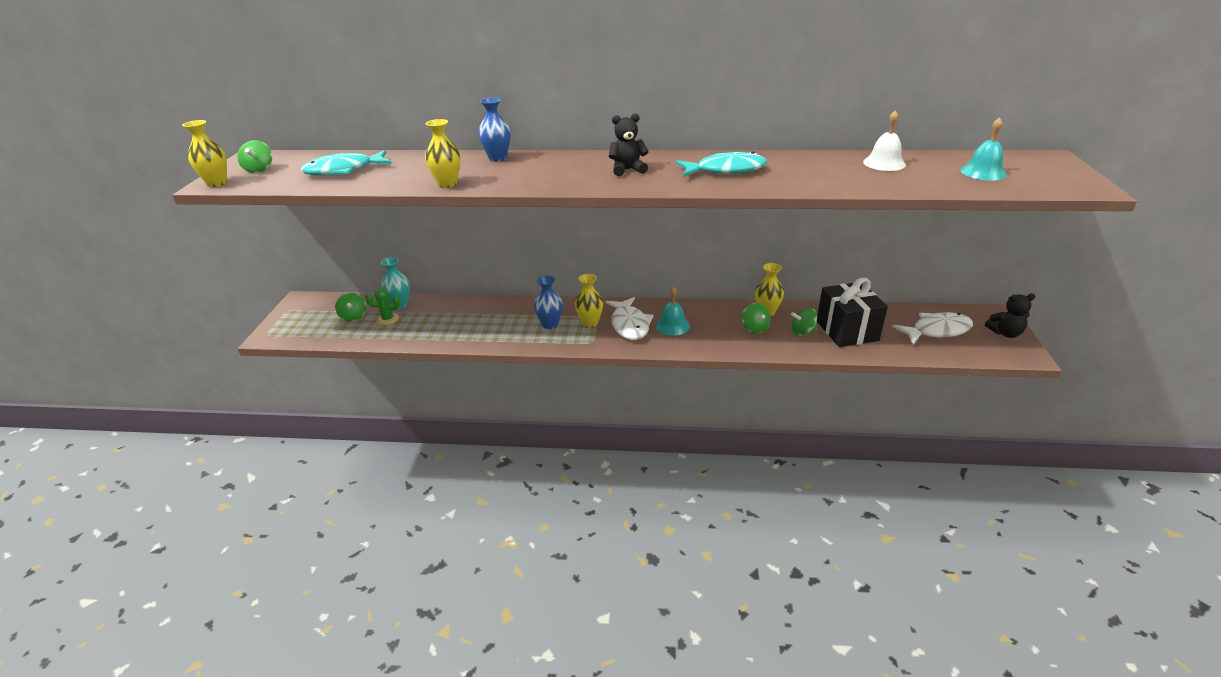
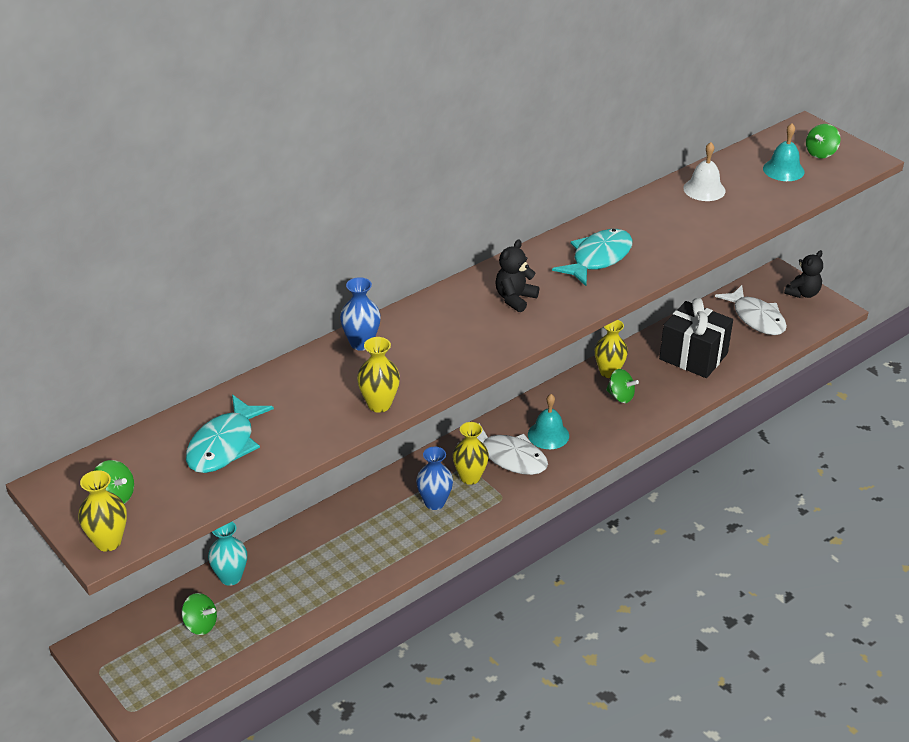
camera: 45 degrees left, 5 degrees up
(388, 319) = (248, 602): green cactus -> none
(802, 332) = (662, 378): green spinning top -> green spinning top (820, 153)
(937, 331) = (756, 318): white fish -> white fish turned 120 degrees clockwise

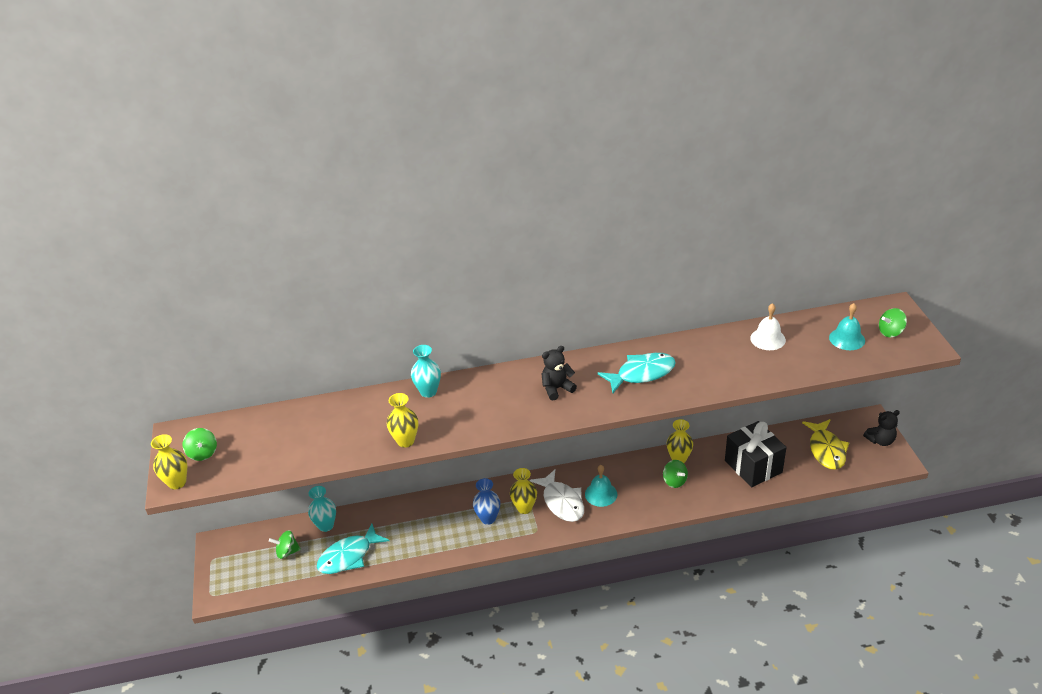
camera: 30 degrees right, 0 degrees up
(200, 625) = (287, 552): green spinning top -> green spinning top turned 120 degrees clockwise
(224, 445) = (290, 438): turquoise fish -> turquoise fish (349, 556)
(361, 343) = (428, 392): blue vase -> turquoise vase
(756, 318) = (826, 450): white fish -> yellow fish

